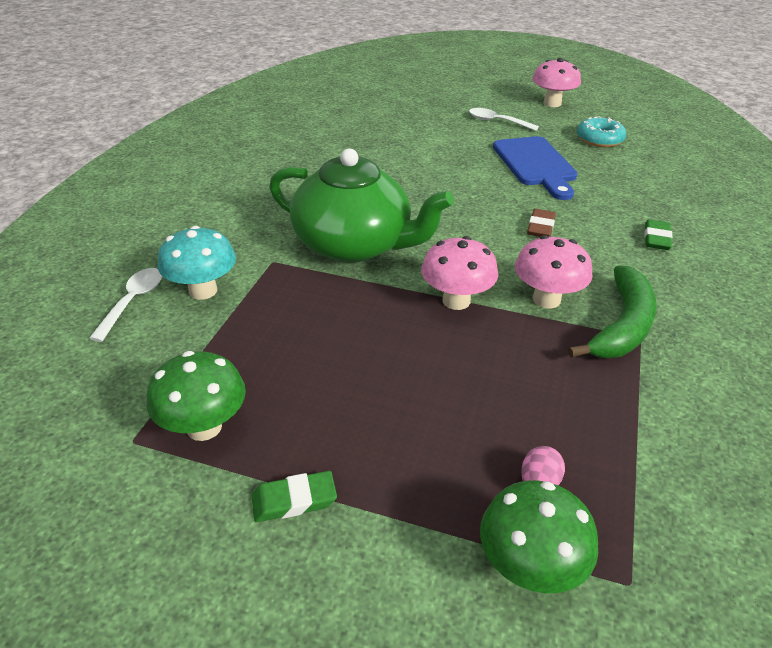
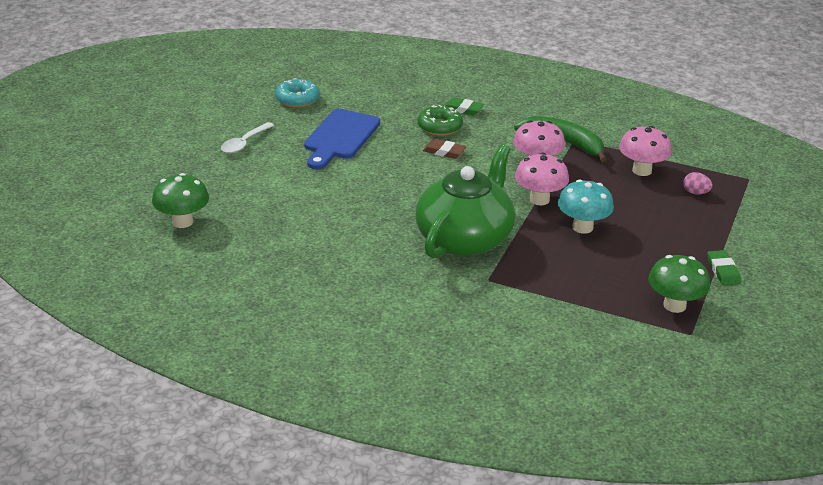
camera: 85 degrees left, 5 degrees down
(133, 301) = (545, 349): white spoon -> none
(203, 291) = (529, 314): turquoise mushroom -> turquoise mushroom (582, 227)
(529, 567) = (746, 203): green mushroom -> green mushroom (182, 222)
(535, 164) = (340, 137): blue cutting board -> blue cutting board turned 120 degrees clockwise
(552, 103) = (210, 108): pink mushroom -> pink mushroom (642, 170)
(599, 223) = (439, 127): none -> green donut

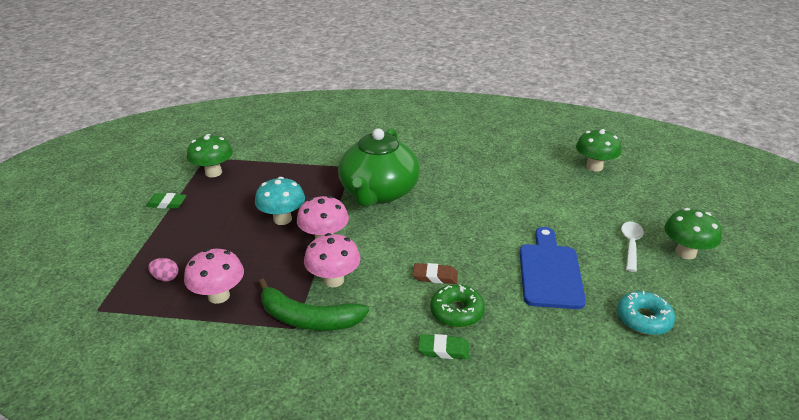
camera: 165 degrees right, 0 degrees up
(203, 129) = (685, 253): none -> green mushroom
(723, 271) = (167, 203): green eraser -> green eraser turned 60 degrees counterclockwise

